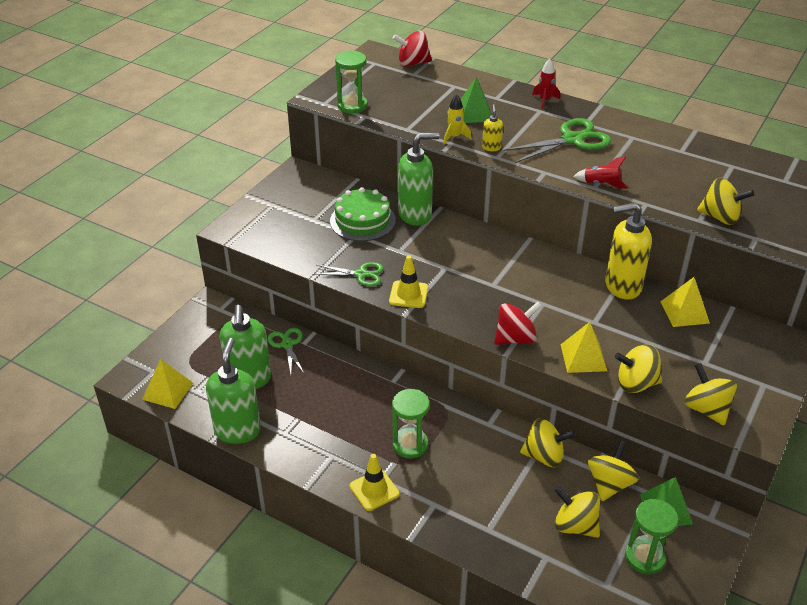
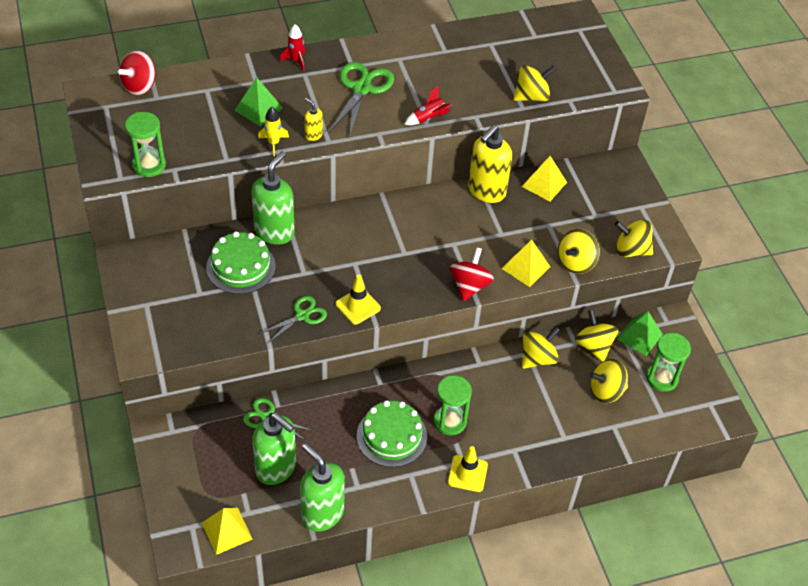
camera: 50 degrees left, 10 degrees up
(353, 420) = (391, 436): none -> green cake

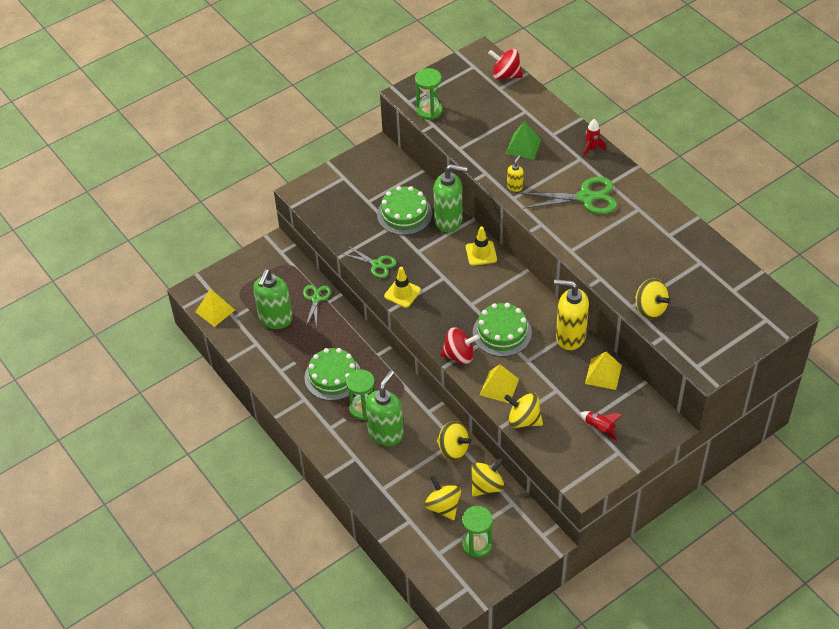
camera: 75 degrees right, 0 degrees up
(273, 143) = (492, 167): yellow rocket -> none
(322, 514) = (249, 358): green soap dispenser -> green soap dispenser (386, 434)
(428, 118) = (578, 249): red rocket -> red rocket (599, 428)
(455, 241) = (502, 332): none -> green cake
(467, 473) = (320, 434): yellow traffic cone -> yellow traffic cone (481, 253)
(631, 250) = (560, 456): yellow spinning top -> none
(639, 336) = (515, 517): green pyramid -> none

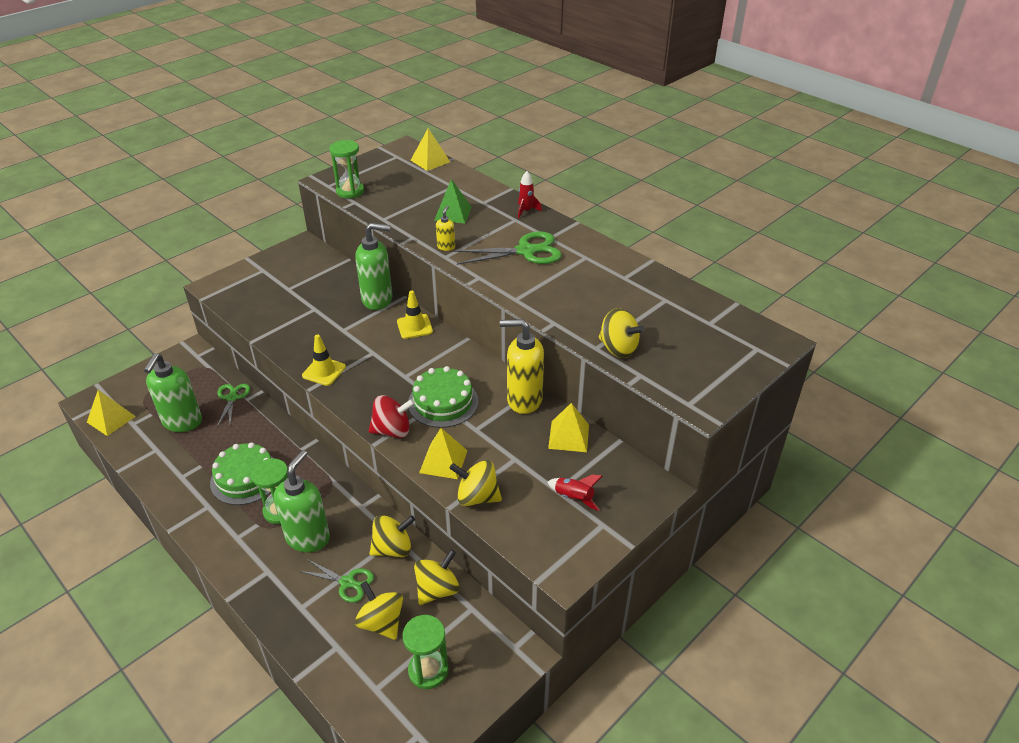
camera: 10 degrees left, 10 degrees down
(377, 264) = (295, 345): green scissors -> green scissors (347, 582)
(404, 214) = (328, 297): green cake -> none
(453, 449) = (393, 548): yellow spinning top -> yellow spinning top turned 45 degrees counterclockwise
(505, 75) = (430, 161): red spinning top -> yellow pyramid

